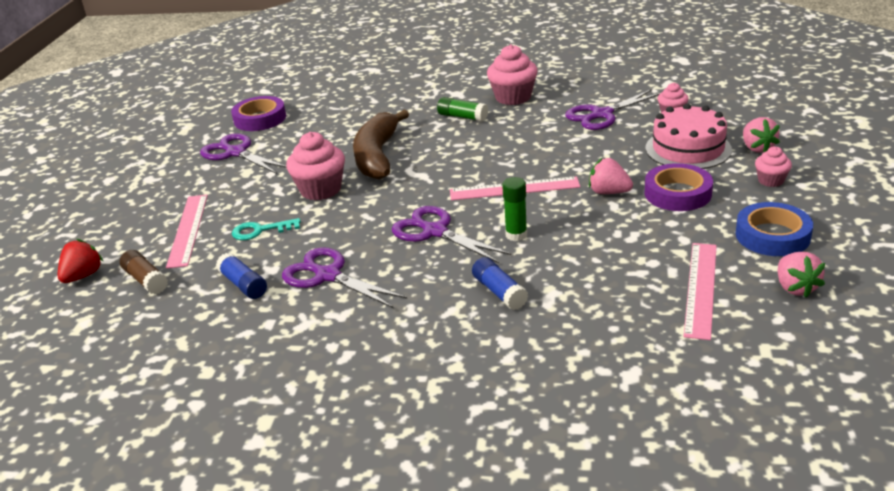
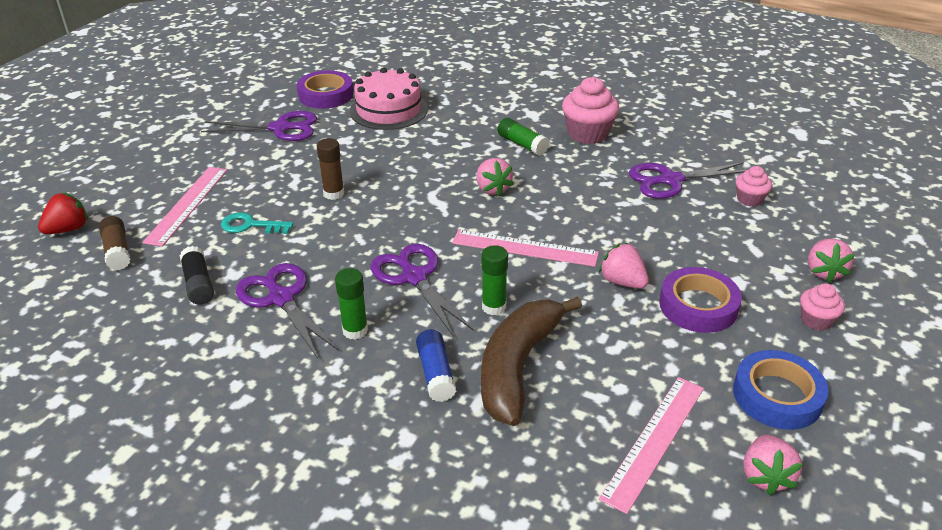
camera: 15 degrees right, 5 degrees up
(235, 153) = (281, 128): purple scissors -> purple scissors turned 120 degrees clockwise
(243, 285) = (198, 284): blue glue stick -> black glue stick
(320, 190) = (334, 194): pink cupcake -> brown glue stick
(377, 156) = (411, 169): brown banana -> brown banana (518, 367)
(410, 281) = (355, 330): none -> green glue stick
(459, 154) = (492, 189): none -> pink strawberry
(688, 149) = (742, 250): pink cake -> pink cake (388, 110)

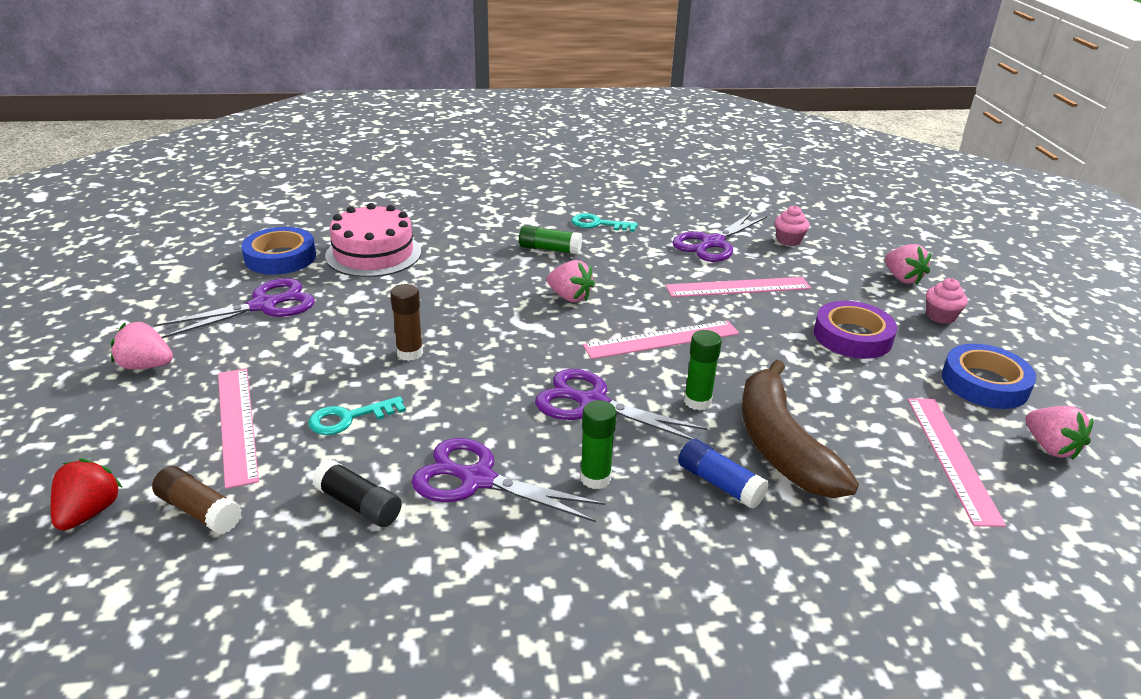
camera: 35 degrees left, 5 degrees down
(326, 95) = (280, 257): purple tape -> blue tape
(587, 134) = (598, 224): pink cupcake -> turquoise key
(622, 282) = (775, 339): pink strawberry -> pink strawberry (146, 366)
(645, 227) = (738, 287): none -> pink ruler

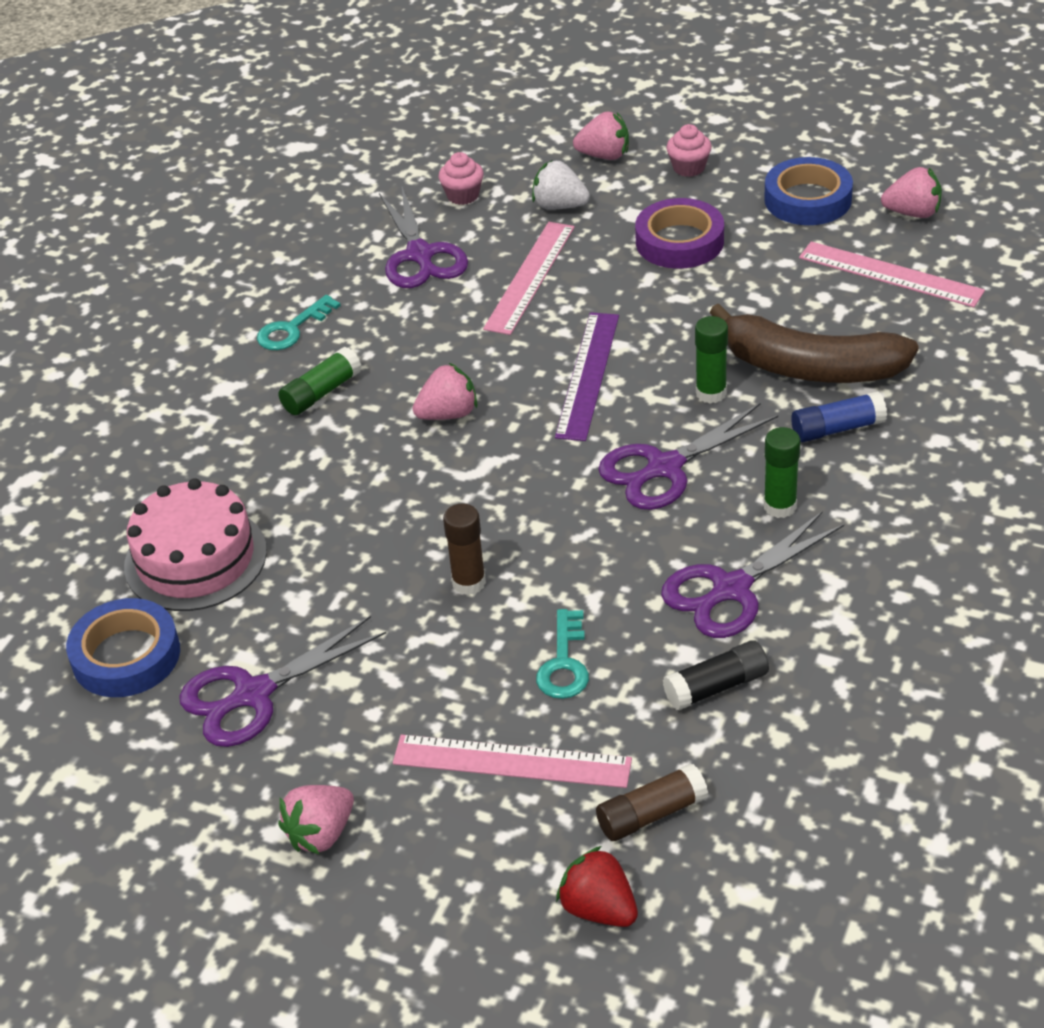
camera: 55 degrees left, 10 degrees up
(264, 305) = (253, 695): purple scissors -> purple scissors turned 120 degrees counterclockwise
(662, 340) = (588, 375): pink ruler -> purple ruler
(825, 277) = (559, 206): none -> white strawberry

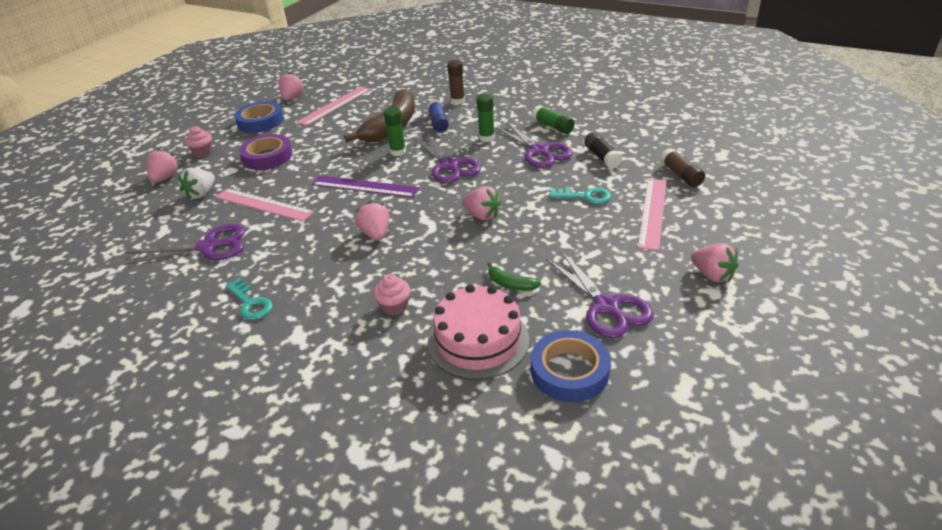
camera: 85 degrees left, 5 degrees down
(314, 581) = (511, 284): none -> green banana
(321, 393) = (329, 287): green glue stick -> green glue stick (553, 126)
(463, 195) = (158, 229): pink cupcake -> pink cupcake (394, 306)
(469, 582) = (522, 226): brown glue stick -> brown glue stick (457, 101)
(500, 529) = (482, 215): none -> pink strawberry
(598, 909) = (739, 189): red strawberry -> none

